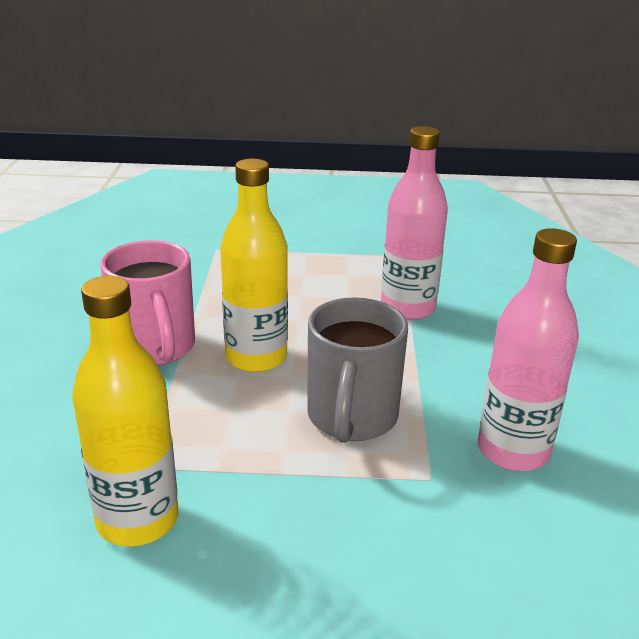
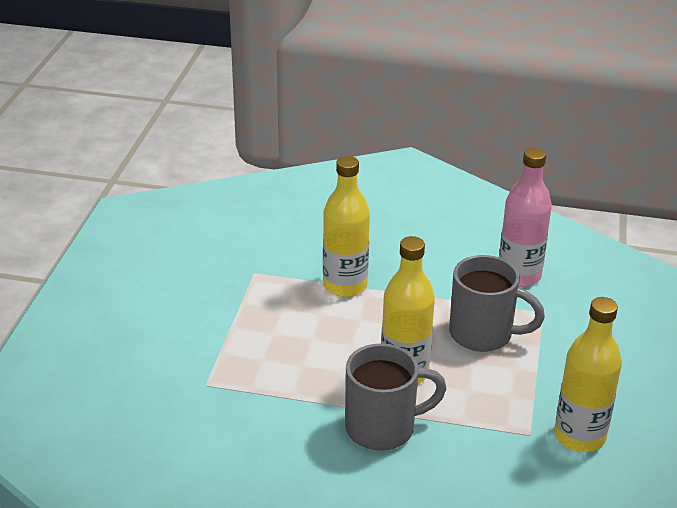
camera: 80 degrees left, 5 degrees up
(155, 348) = (383, 428): pink mug -> grey mug
(408, 308) = (345, 285): pink bottle -> yellow bottle

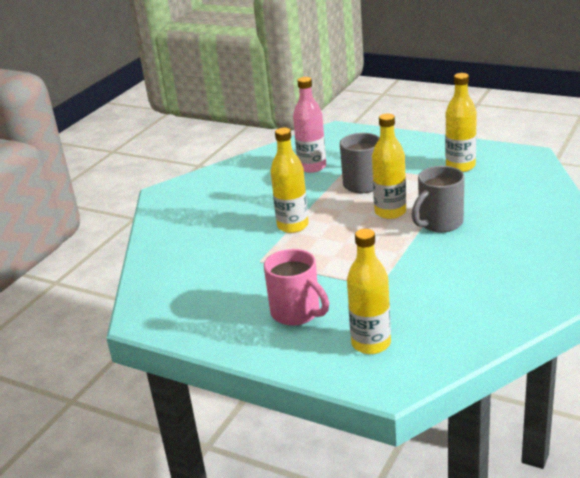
camera: 70 degrees left, 5 degrees down
(79, 393) = (371, 343): none -> yellow bottle
(141, 323) = (297, 313): none -> pink mug
(383, 428) = (439, 223): grey mug -> grey mug turned 135 degrees counterclockwise

